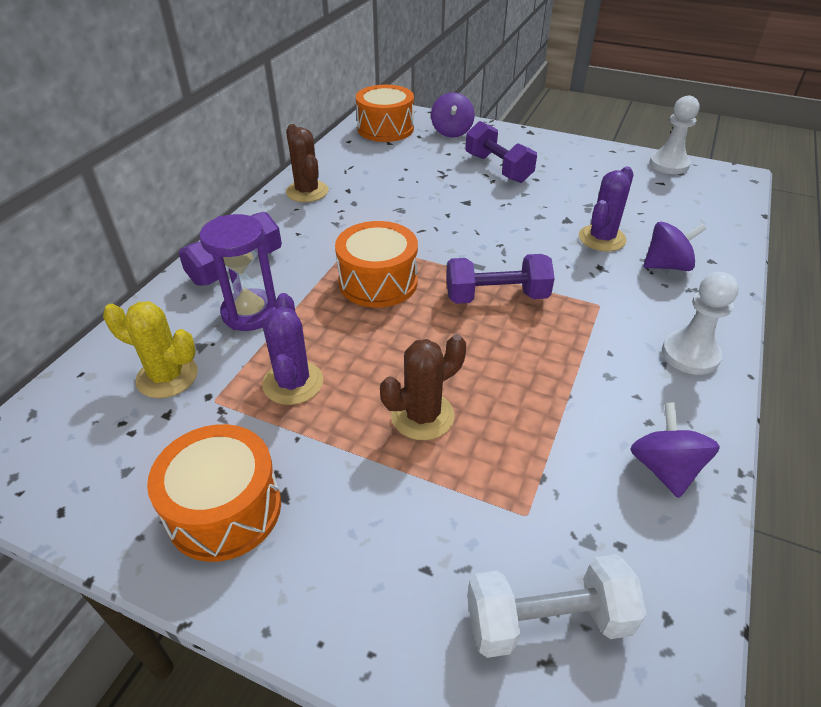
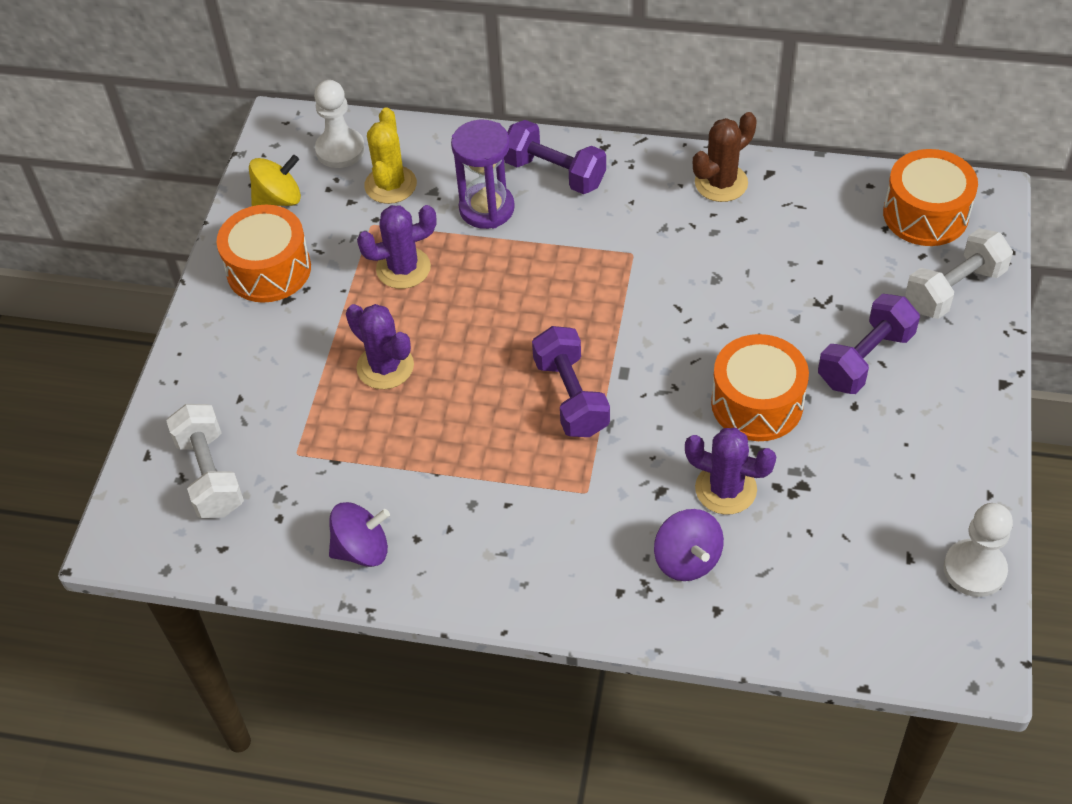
camera: 80 degrees right, 10 degrees up
(111, 484) = (278, 199): none -> yellow spinning top
(378, 282) = (565, 291): orange drum -> orange drum (757, 403)
(422, 416) = (385, 367): brown cactus -> purple cactus
(451, 132) = (954, 289): purple spinning top -> white dumbbell
(690, 354) = (523, 577): white pawn -> white pawn (340, 150)

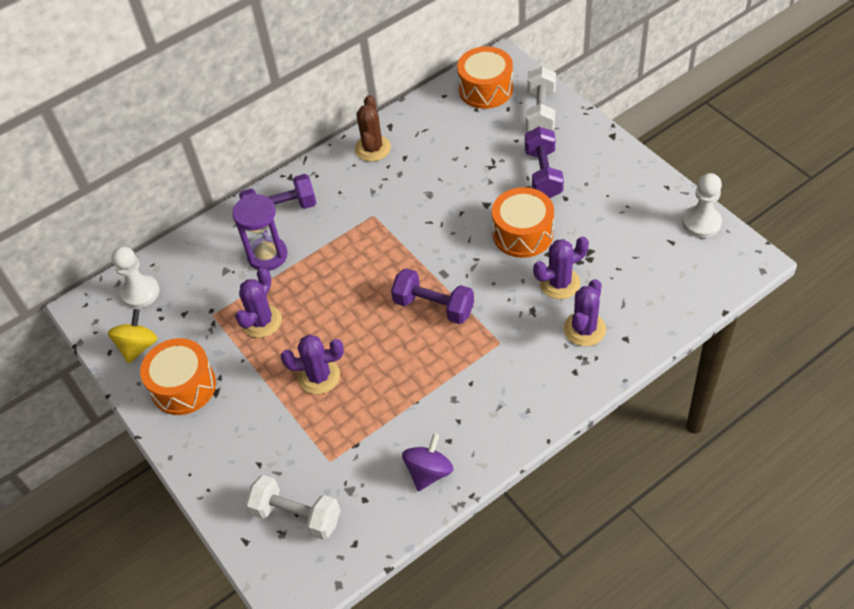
camera: 45 degrees left, 0 degrees up
(390, 185) = (196, 286): yellow cactus -> none
(687, 559) = (584, 329): purple spinning top -> purple cactus

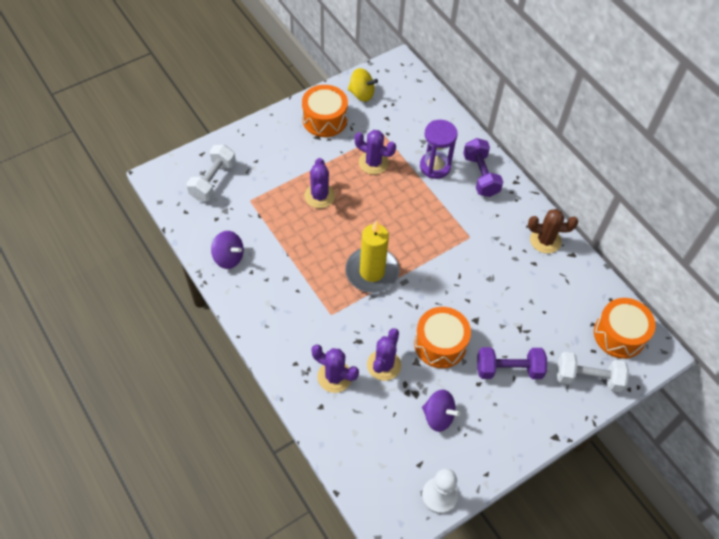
camera: 85 degrees right, 5 degrees up
(140, 292) = (408, 93): white pawn -> none
(433, 306) = (372, 272): purple dumbbell -> yellow candle
(559, 283) = (384, 365): purple cactus -> purple cactus turned 45 degrees clockwise
(612, 229) = (438, 416): none -> purple spinning top

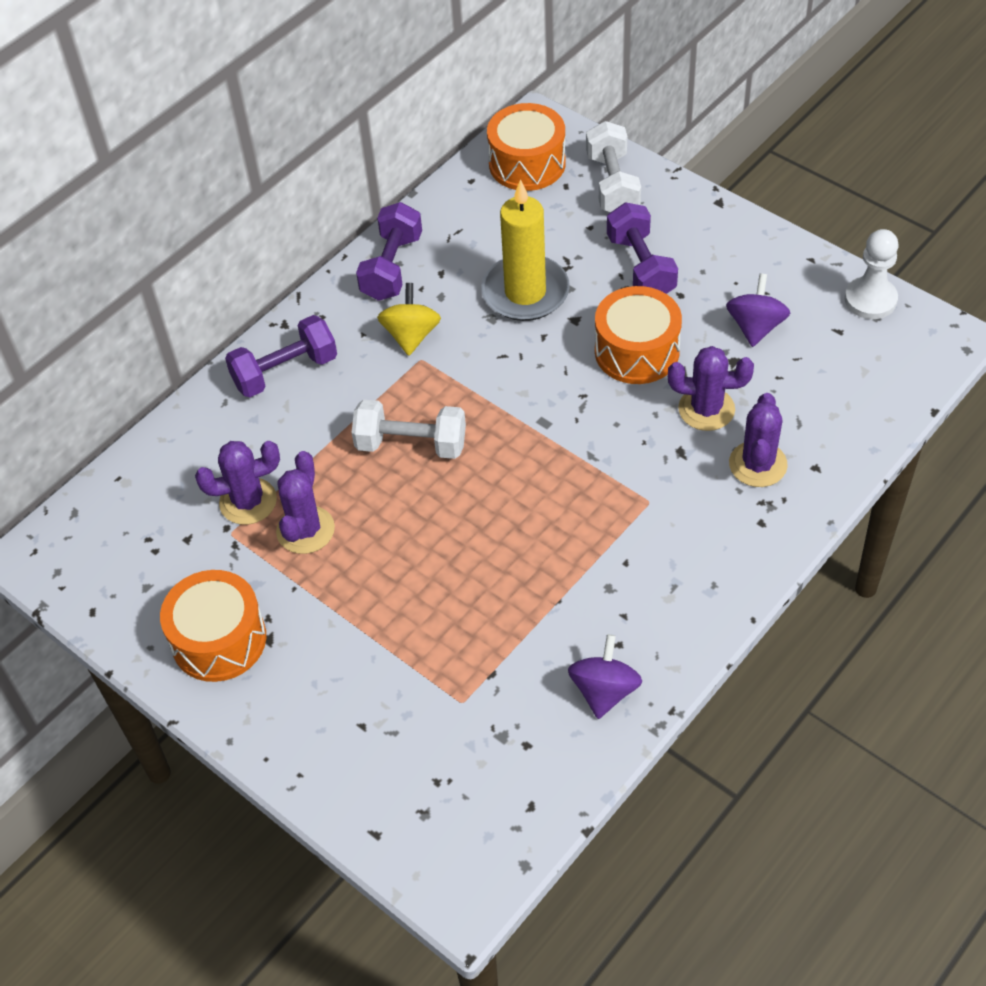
camera: 100 degrees left, 5 degrees down
(213, 180) = (437, 785): white dumbbell -> white dumbbell (411, 444)
(319, 196) = (411, 591): purple cactus -> purple cactus (248, 501)
(361, 94) = (133, 596): yellow spinning top -> yellow spinning top (411, 335)
(372, 272) = (544, 469): yellow candle -> yellow candle (525, 292)
(435, 166) = (285, 438): purple hourglass -> none
(545, 240) = (392, 267): brown cactus -> purple dumbbell

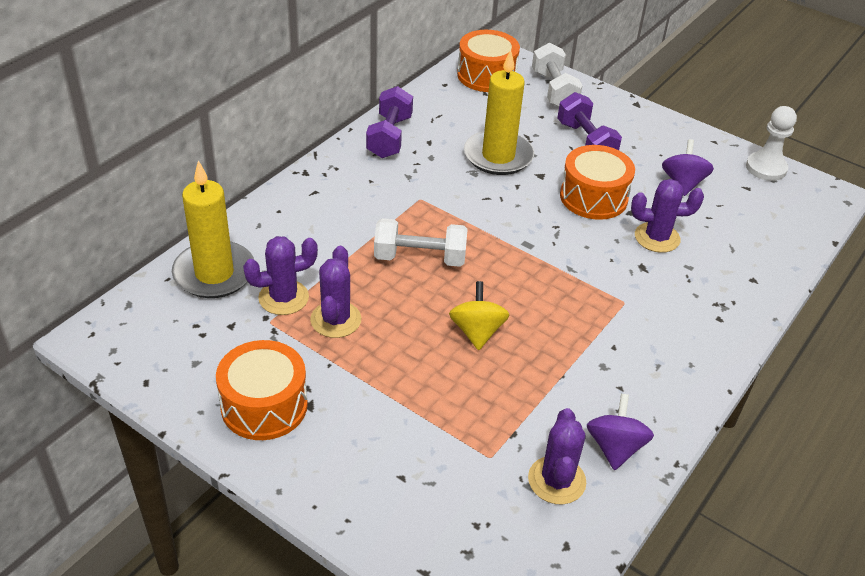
camera: 10 degrees left, 10 degrees down
(171, 470) = (214, 273): none -> yellow candle
(285, 372) = (308, 205): purple dumbbell -> none
(411, 335) = (410, 182): yellow spinning top -> yellow spinning top (477, 332)
(758, 464) = (707, 277): purple cactus -> purple cactus (556, 480)

